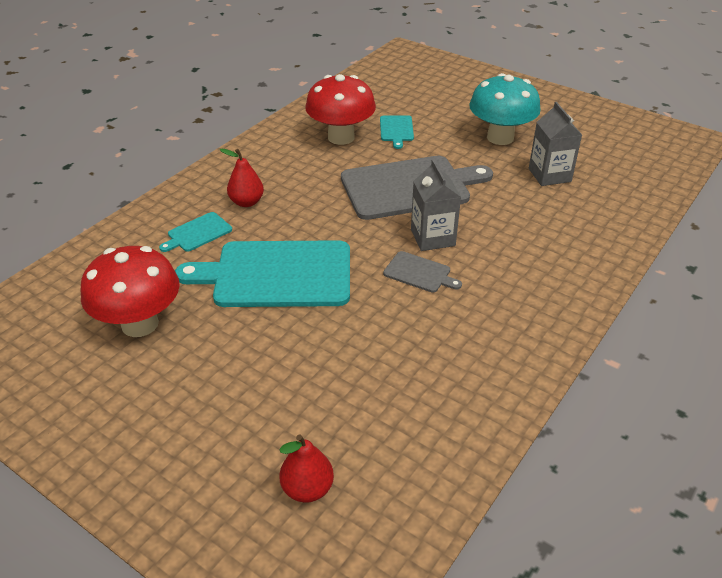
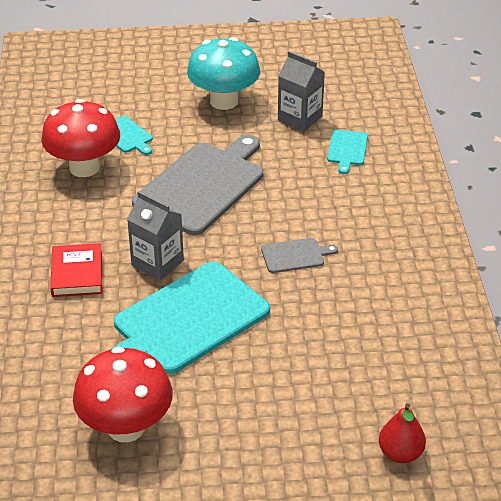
camera: 40 degrees left, 0 degrees up
(197, 233) = (70, 325): turquoise cutting board -> turquoise cutting board (347, 149)
(246, 202) = (77, 274): red pear -> red book
(432, 237) = (271, 220): grey carton -> grey carton (157, 263)

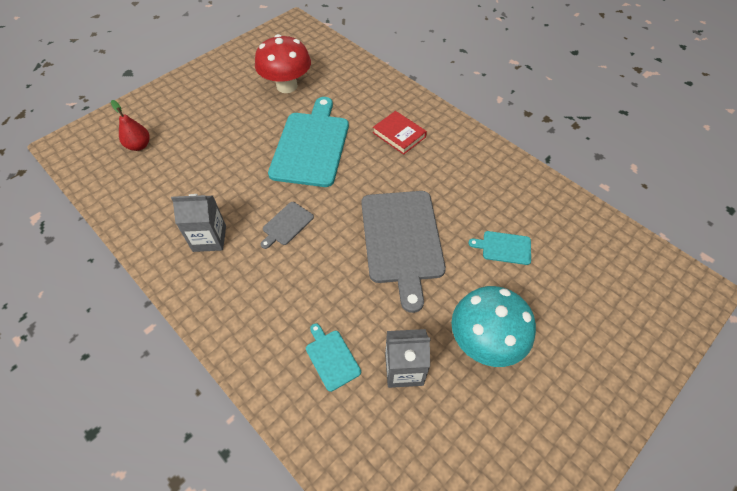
camera: 140 degrees right, 15 degrees up
(84, 167) = (491, 202): red mushroom -> none
(157, 263) = (364, 167): grey carton -> grey carton (209, 238)

